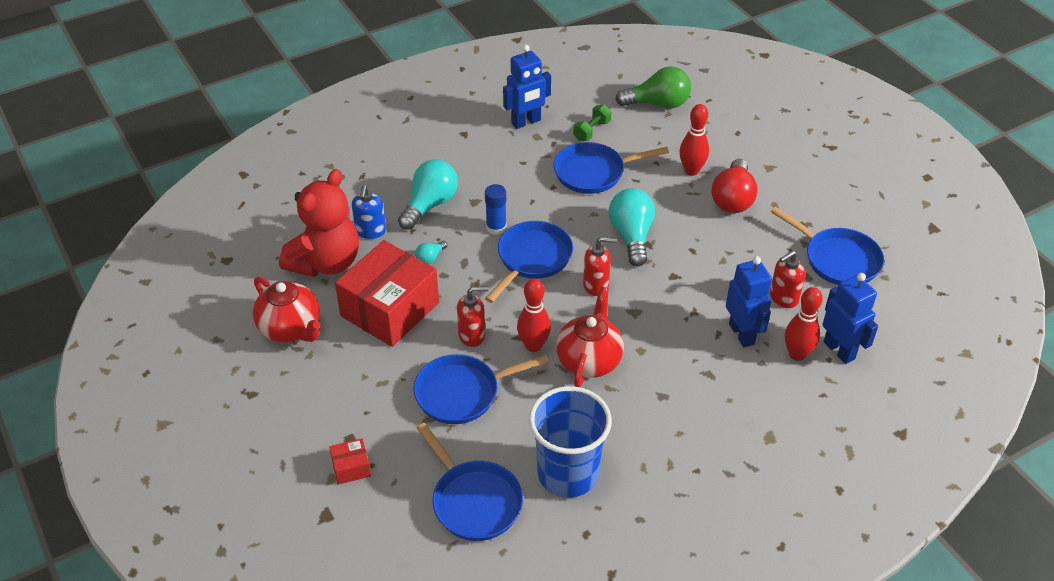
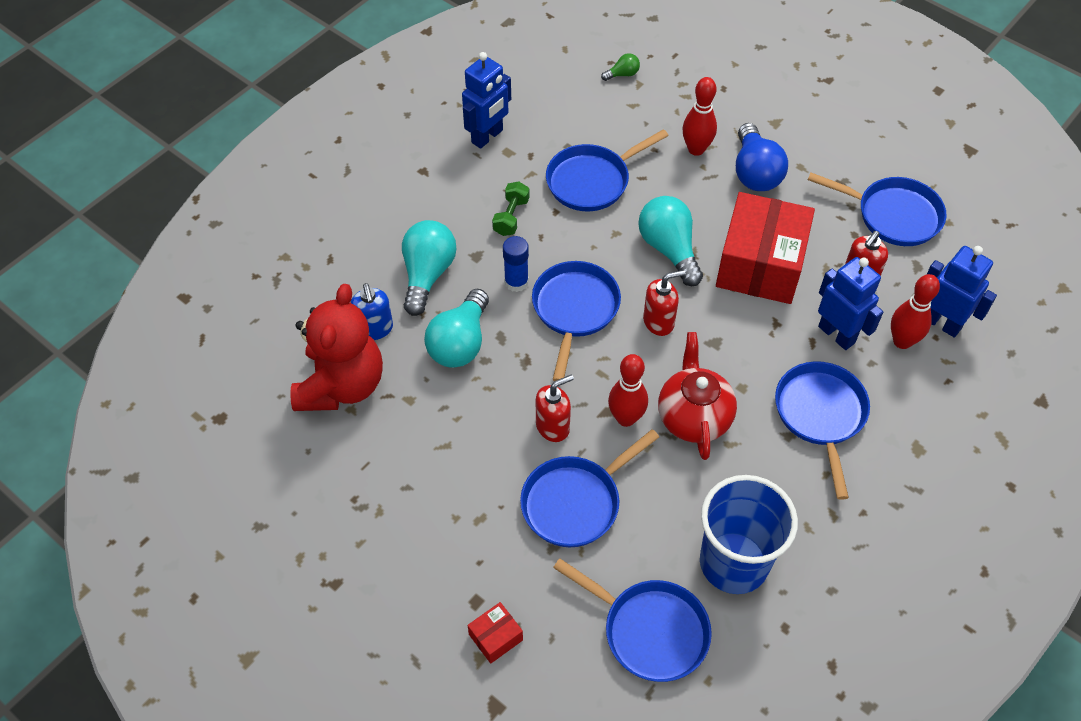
camera: 20 degrees left, 10 degrees up
(291, 328) = (341, 484): red teapot -> none
(390, 309) = (444, 423): red box -> red box (760, 264)
(430, 258) = (460, 343): turquoise light bulb -> turquoise light bulb, size x2.15
(592, 131) = (566, 128): green dumbbell -> green dumbbell (511, 217)
(658, 104) = (622, 74): green light bulb -> green light bulb, size x0.47
(697, 389) = (820, 415): none -> blue pan
(733, 199) = (755, 172): red light bulb -> blue light bulb

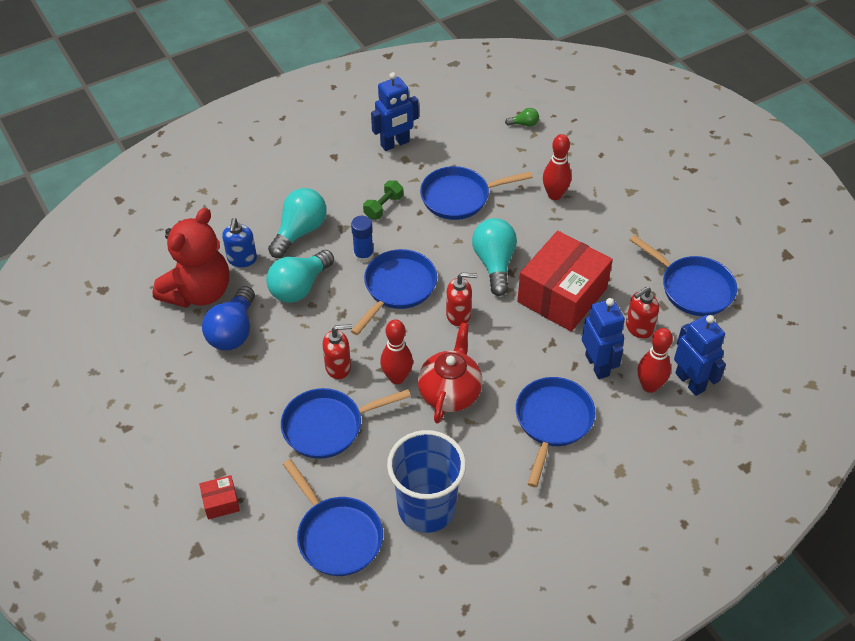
camera: 20 degrees right, 5 degrees down
(755, 172) = (594, 225): blue light bulb -> blue light bulb (233, 331)

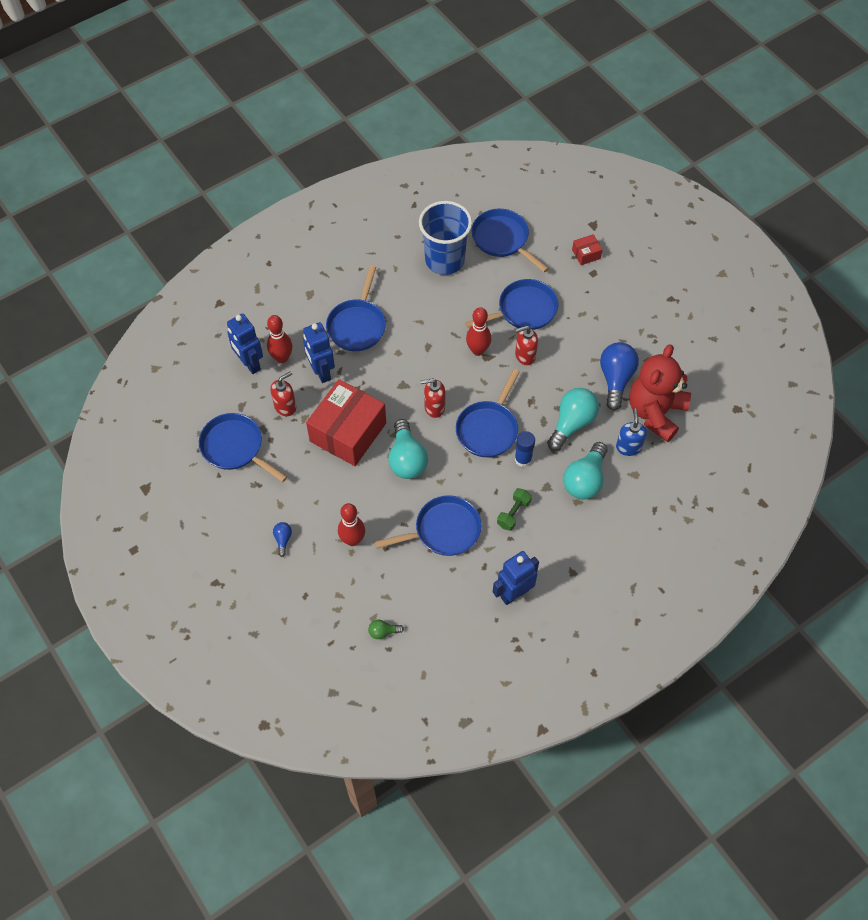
camera: 175 degrees right, 10 degrees up
(450, 392) = (435, 342): red teapot -> none
(628, 200) = (283, 539): none -> blue light bulb

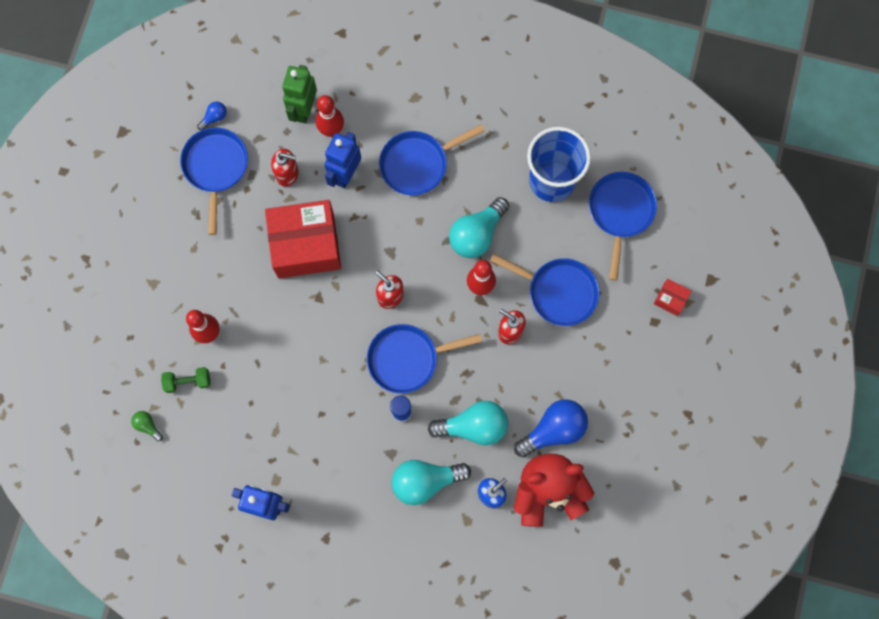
camera: 50 degrees right, 15 degrees up
(249, 363) = (304, 109): blue robot -> green robot
(283, 539) = (164, 278): blue light bulb -> blue light bulb (214, 117)
(407, 459) = (320, 315): turquoise light bulb -> turquoise light bulb (477, 234)
(443, 530) = (277, 399): blue pan -> none
(513, 513) = (342, 445): green dumbbell -> green dumbbell (188, 381)

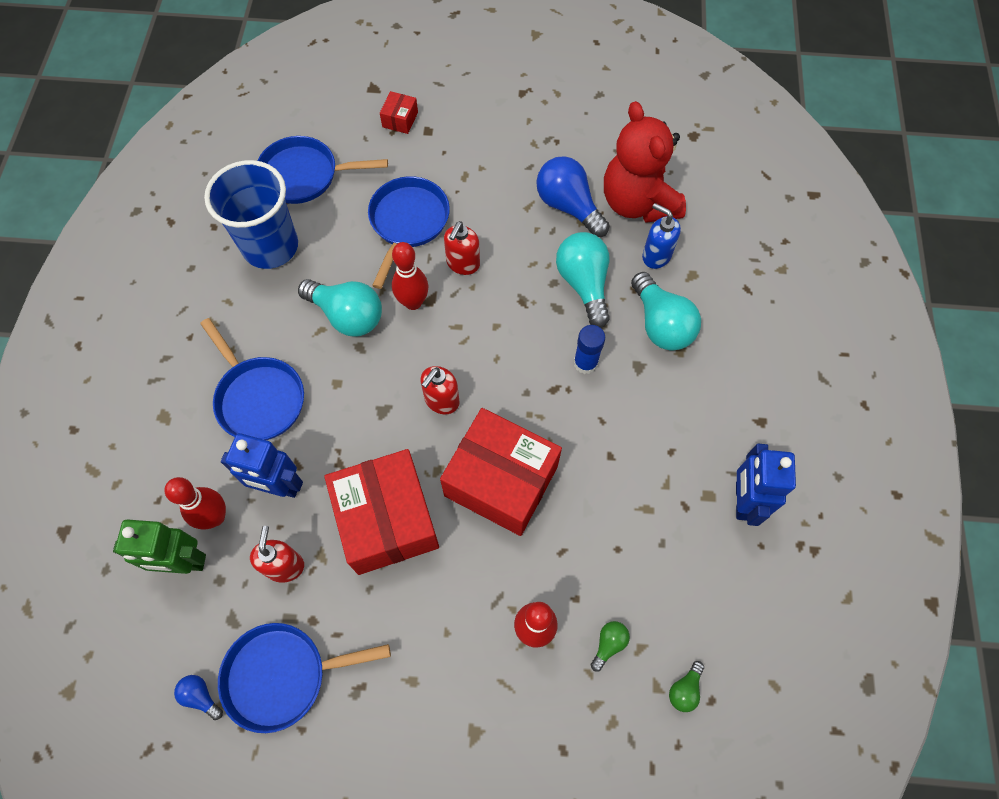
camera: 100 degrees left, 10 degrees down
(188, 381) = (608, 644): green dumbbell -> green light bulb
(318, 329) = (501, 481): none -> red box
(408, 359) = (518, 367): blue pan -> none

